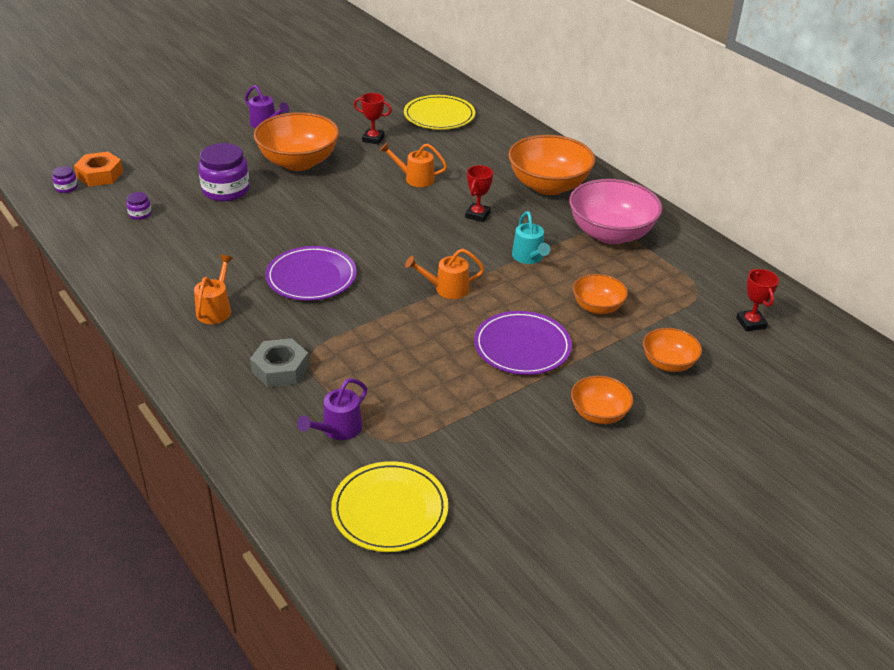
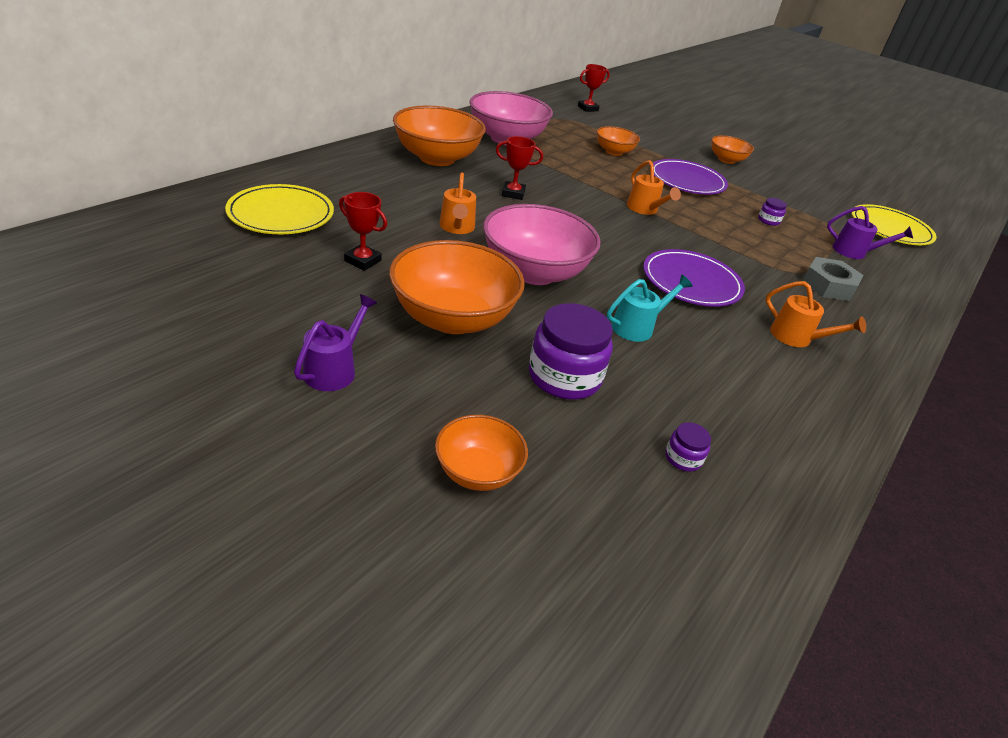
camera: 110 degrees left, 0 degrees up
(66, 188) = (678, 604): purple jar -> purple jar (768, 220)
(100, 175) = (605, 562): orange nut -> none
(216, 309) = (797, 338): orange watering can -> orange watering can turned 135 degrees counterclockwise
(344, 201) = (534, 272): none -> pink bowl
(373, 139) = (363, 261): red trophy -> red trophy turned 60 degrees counterclockwise
(529, 258) = (568, 173): turquoise watering can -> turquoise watering can (637, 327)
(668, 363) = (655, 136): orange bowl -> orange bowl (477, 472)

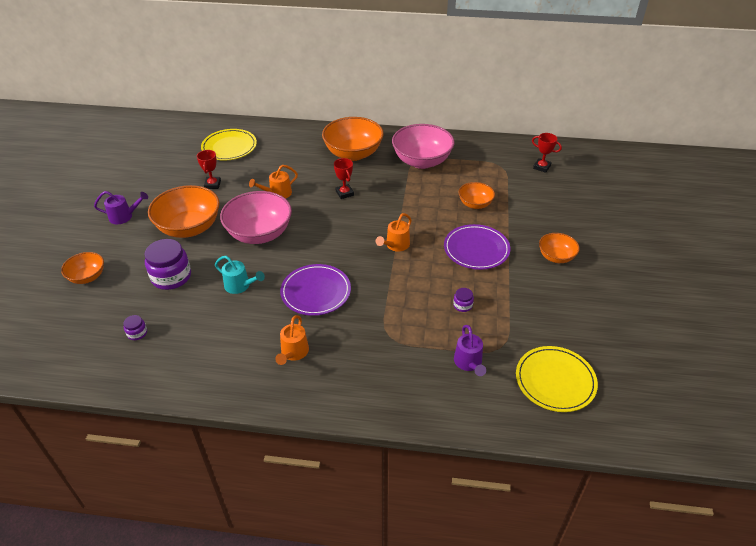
camera: 65 degrees right, 5 degrees up
(828, 286) = (387, 357): grey nut -> none

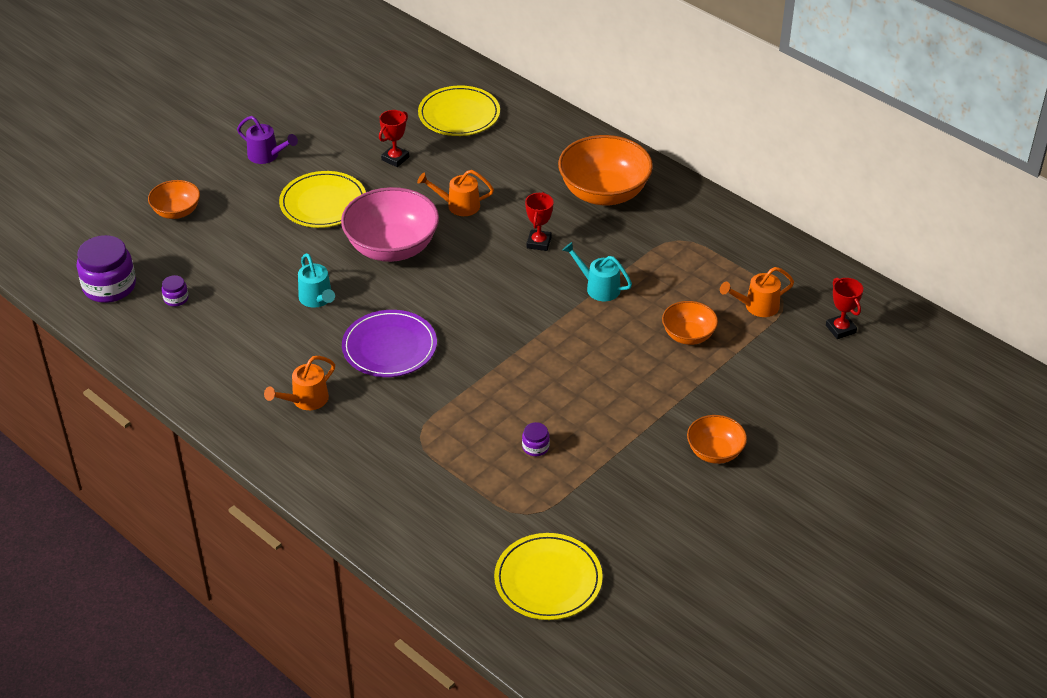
camera: 35 degrees right, 0 degrees up
(171, 277) = (257, 253): purple jar -> purple jar (109, 286)
(189, 228) = (323, 203): orange bowl -> yellow plate
(395, 246) = (532, 339): orange watering can -> orange watering can (756, 307)
(402, 201) = (598, 287): none -> turquoise watering can
(422, 161) = (683, 245): pink bowl -> none
(469, 363) = (474, 510): purple watering can -> none
(476, 249) = (625, 392): purple plate -> none

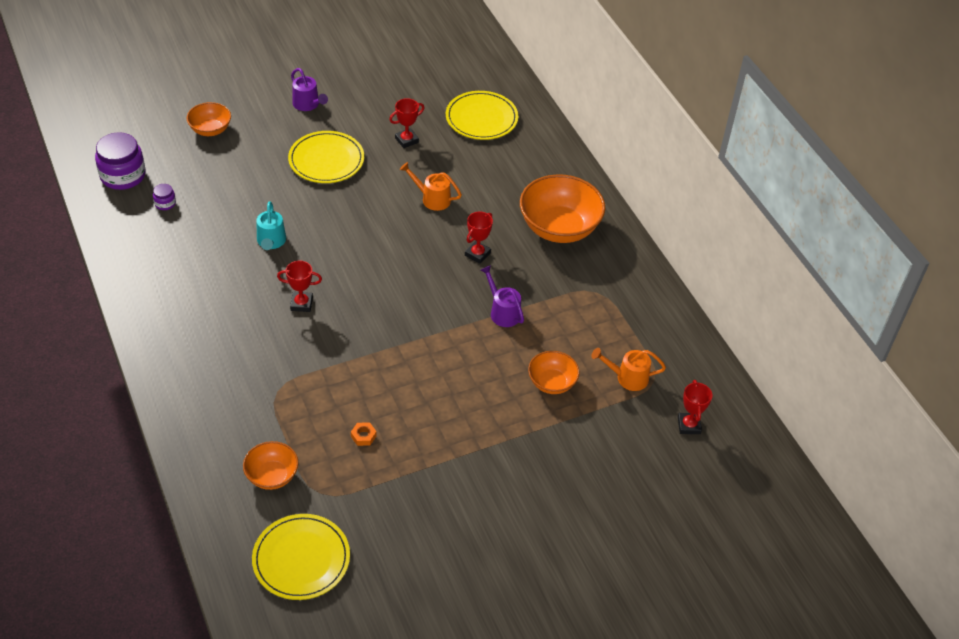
camera: 20 degrees right, 5 degrees up
(305, 400) = (208, 326): orange watering can -> none
(389, 347) = (301, 304): purple plate -> red trophy
(392, 247) = (356, 217): pink bowl -> none
(535, 447) = (363, 436): purple jar -> orange nut
(598, 287) = (502, 311): turquoise watering can -> purple watering can
(715, 452) = (509, 498): orange bowl -> orange bowl (272, 476)

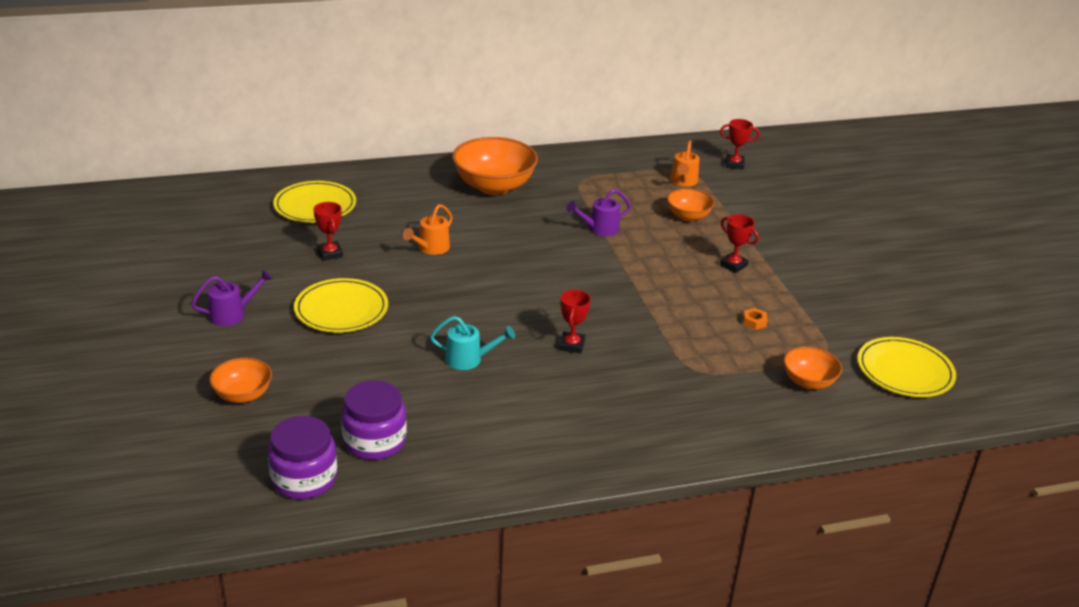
camera: 80 degrees left, 15 degrees down
(165, 203) = (374, 441): purple jar -> purple jar, size x2.17
(477, 254) = (519, 232): red trophy -> red trophy (733, 265)

